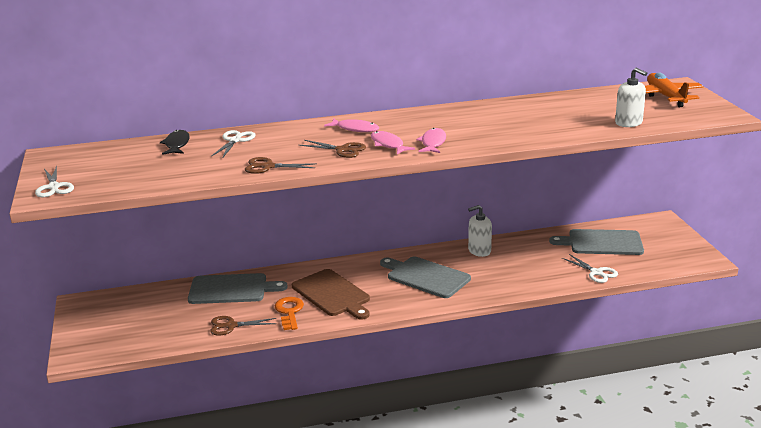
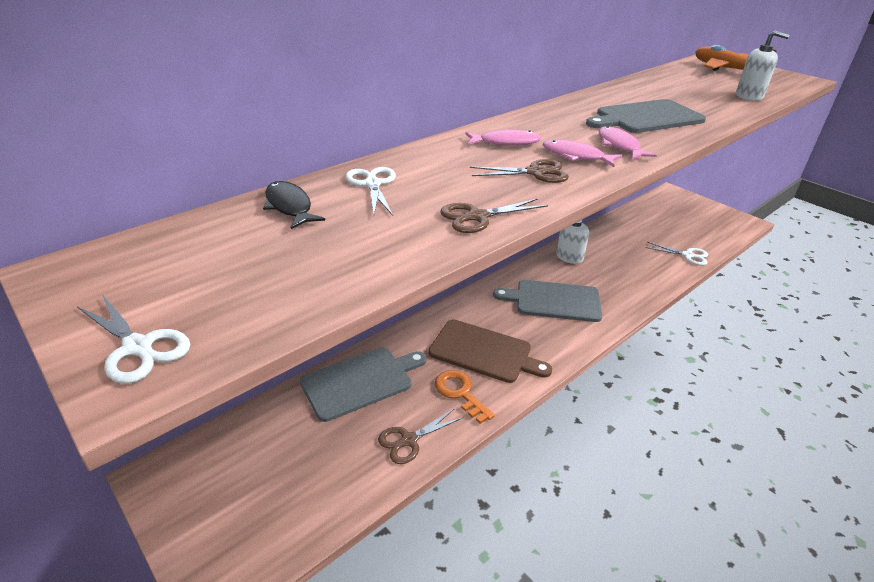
camera: 30 degrees left, 10 degrees up
(602, 243) = (656, 224): grey cutting board -> grey cutting board (646, 117)

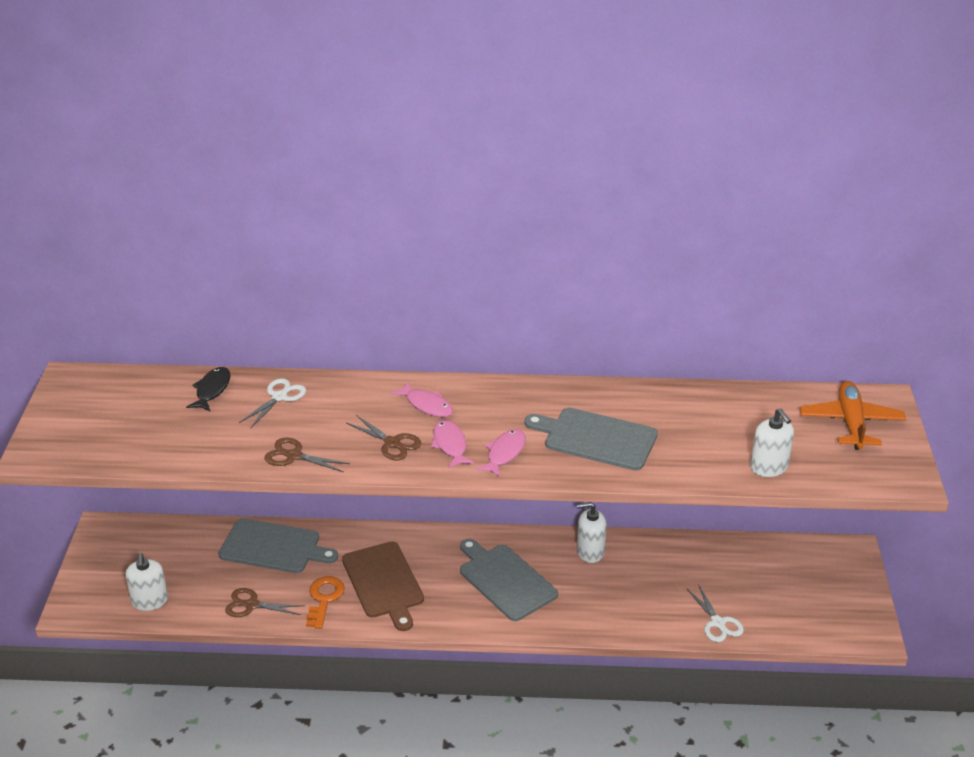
camera: 45 degrees right, 0 degrees up
(138, 347) = (52, 440): white scissors -> none
(304, 510) = (150, 601): none -> white soap dispenser

